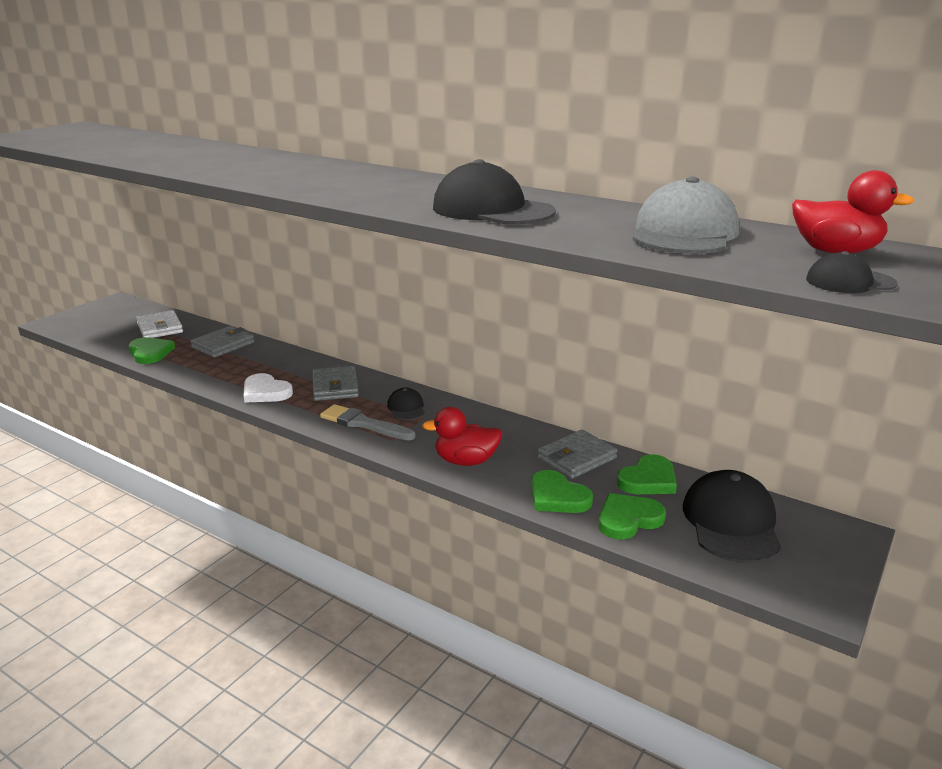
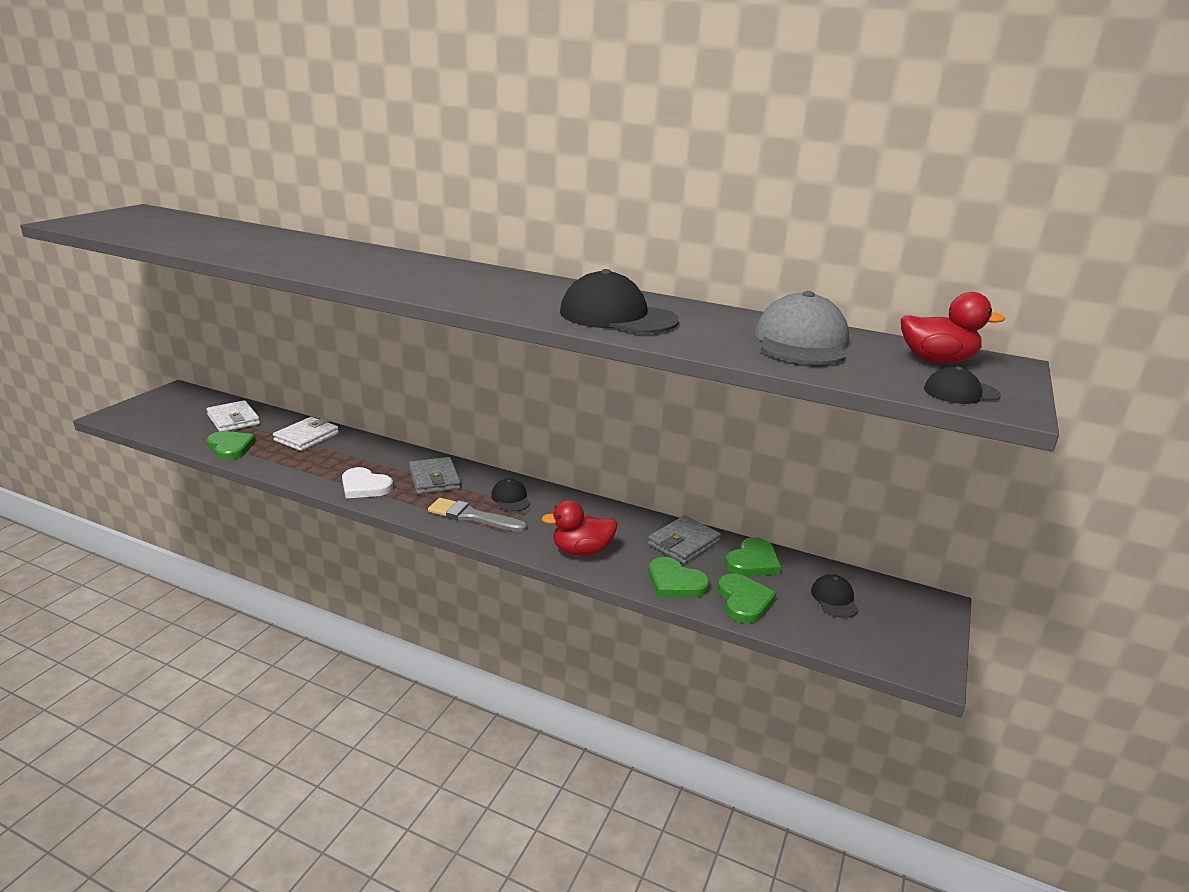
camera: 10 degrees left, 0 degrees up
(223, 345) = (306, 437): grey wallet -> white wallet
(628, 519) = (744, 601): green heart -> green heart turned 120 degrees clockwise
(731, 522) = (834, 599): black cap -> black cap, size x0.51

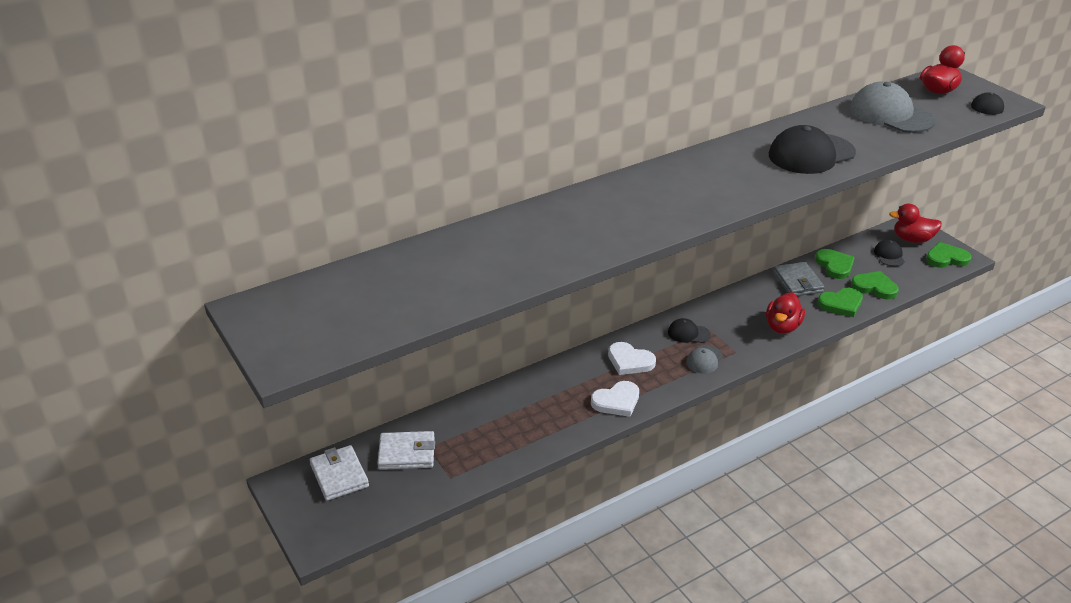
camera: 55 degrees left, 10 degrees up
(230, 447) = (474, 466): green heart -> green heart (946, 258)
(306, 437) = (490, 413): white wallet -> white wallet (339, 475)
(434, 479) = (630, 361): grey wallet -> white heart
(472, 516) = (704, 360): grey brush -> grey cap
(834, 599) = (889, 255): black cap -> black cap turned 60 degrees clockwise
(902, 611) = (912, 239): none -> red duck

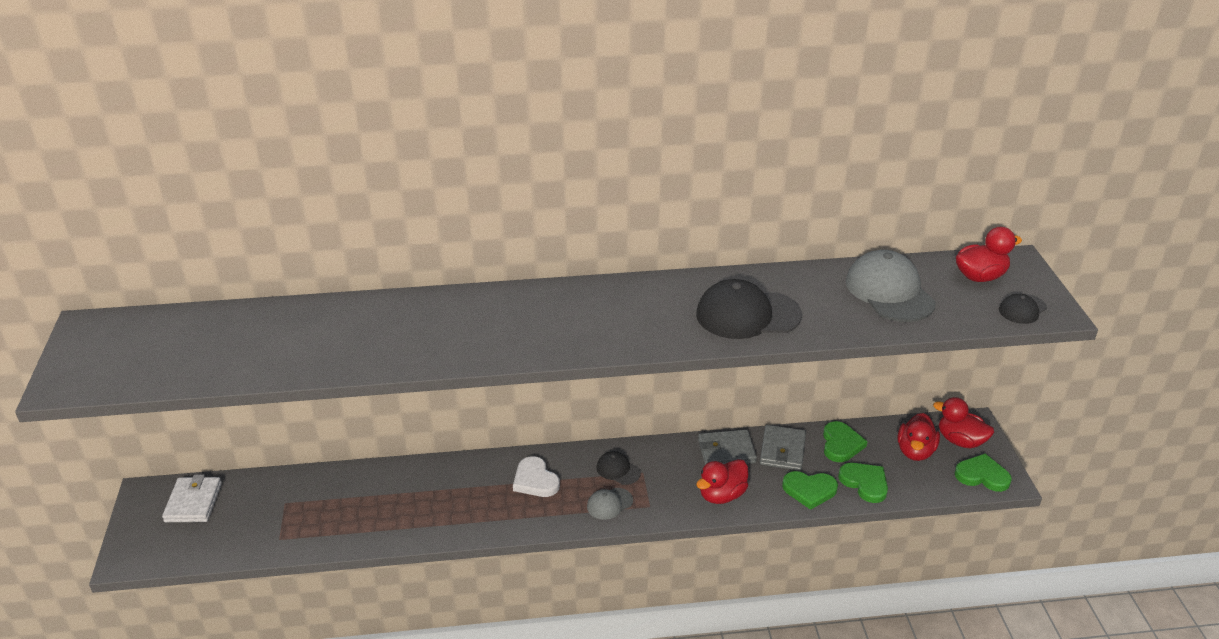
camera: 25 degrees right, 0 degrees up
(407, 453) = (263, 502): white wallet -> none
(616, 401) = (487, 518): white heart -> none
(758, 295) = (726, 451): none -> grey wallet
(889, 255) = (915, 451): black cap -> red duck

